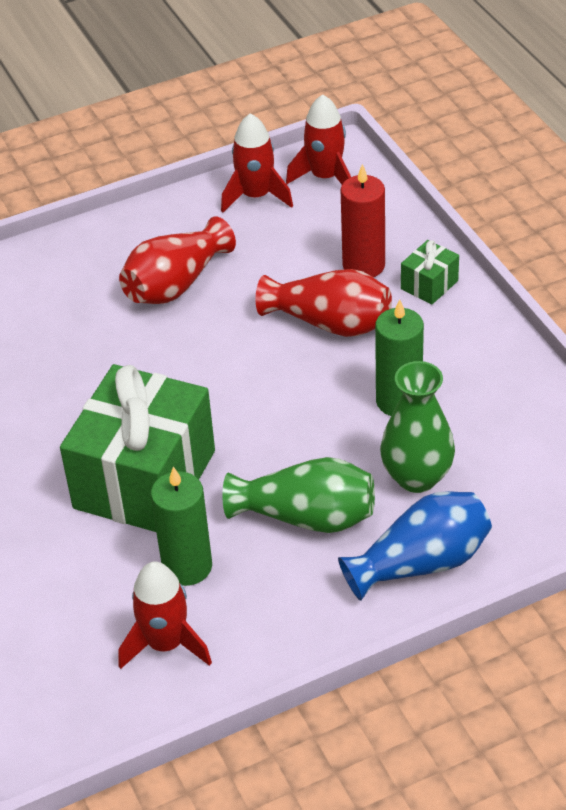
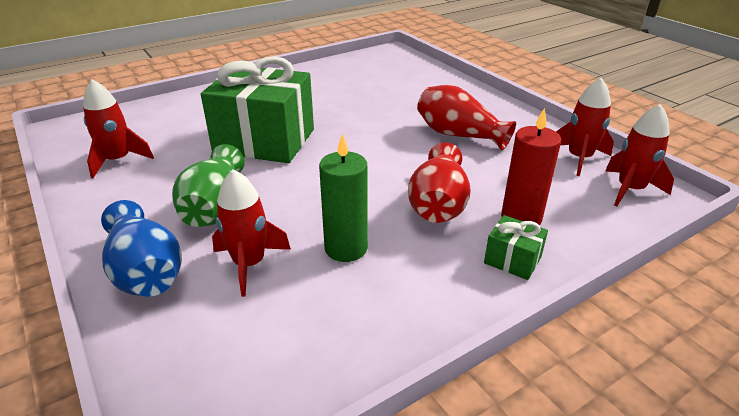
camera: 80 degrees right, 10 degrees down
(187, 566) = (182, 162): green candle -> none
(417, 477) = (249, 264): green vase -> red rocket

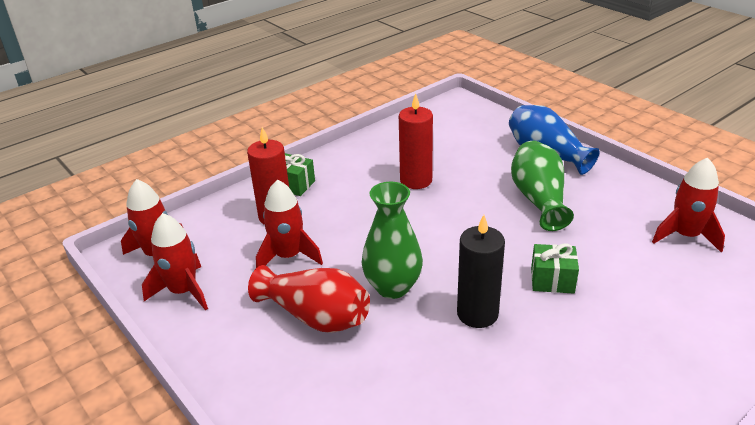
camera: 175 degrees right, 0 degrees up
(249, 264) = (480, 165): red rocket -> red rocket (288, 256)
(265, 141) = (552, 280): green gift -> green gift, size x0.42
(335, 127) = (477, 314): none -> black candle
(346, 248) = (416, 180): green candle -> red candle
(396, 147) = (393, 287): none -> green vase
(438, 204) = (345, 221): red vase -> none

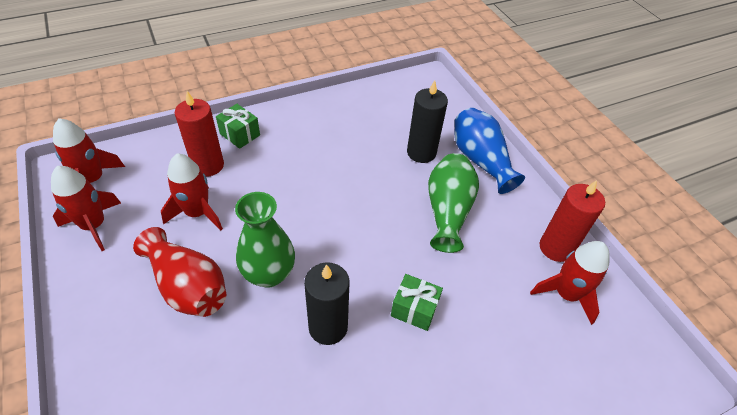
camera: 10 degrees right, 15 degrees up
(416, 180) = (347, 159): red candle -> red candle (556, 248)
(486, 160) = (421, 152): none -> black candle

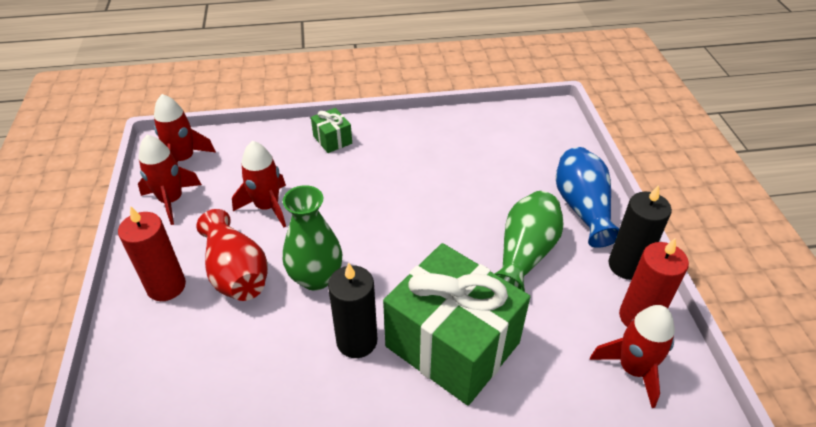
camera: 20 degrees right, 5 degrees down
(208, 165) = (292, 164): red candle -> red candle (166, 286)
(414, 309) = (452, 344): green gift -> green gift, size x2.40
(421, 152) = (517, 188): black candle -> black candle (627, 265)

